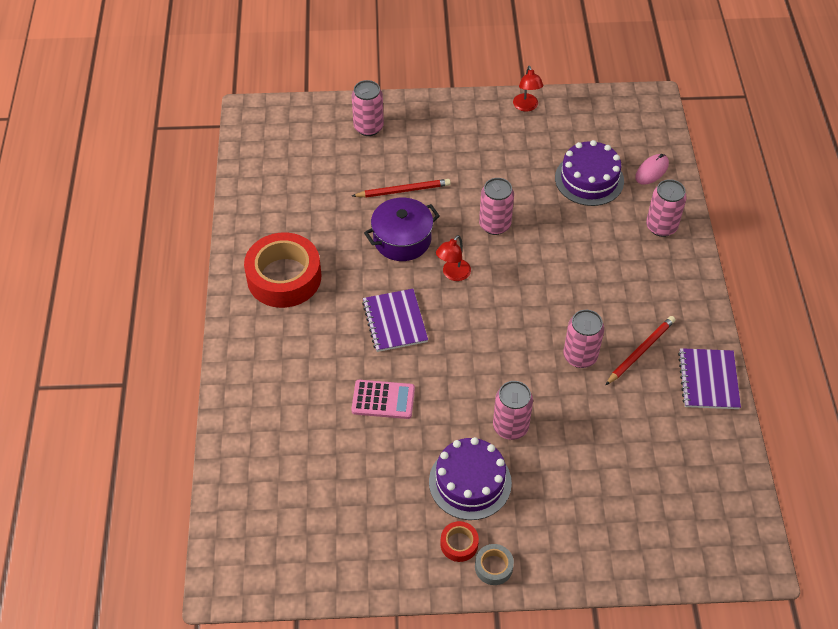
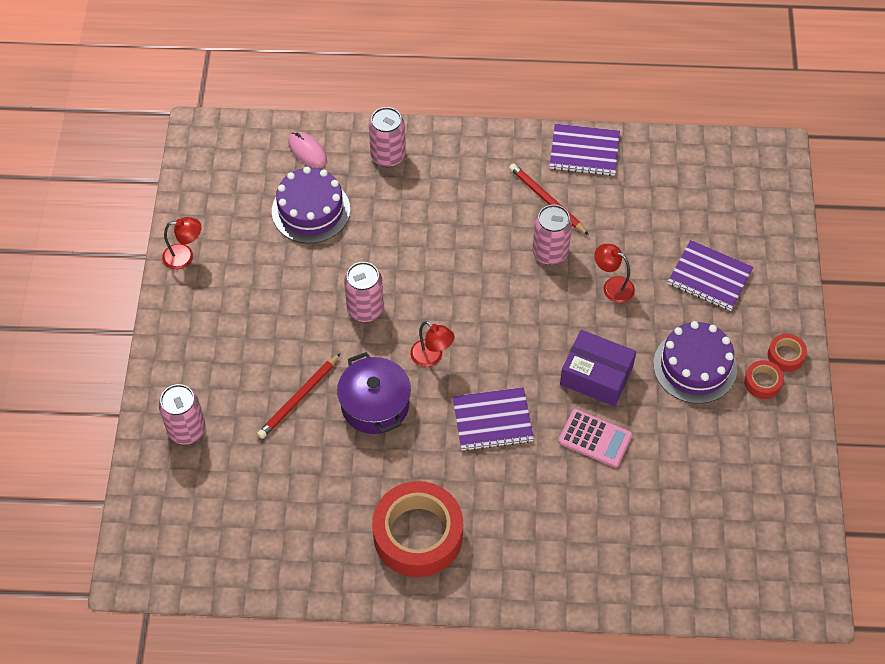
camera: 85 degrees left, 5 degrees up
(383, 400) = (595, 438): pink calculator -> pink calculator turned 105 degrees clockwise
(403, 190) = (299, 398): red pencil -> red pencil turned 135 degrees counterclockwise
(449, 399) = (596, 376): none -> purple box
(493, 567) = (786, 355): grey tape -> red tape
(510, 427) = (632, 324): pink can -> none
(551, 409) = (612, 286): none -> red lamp
(577, 495) = (709, 277): none -> purple notebook

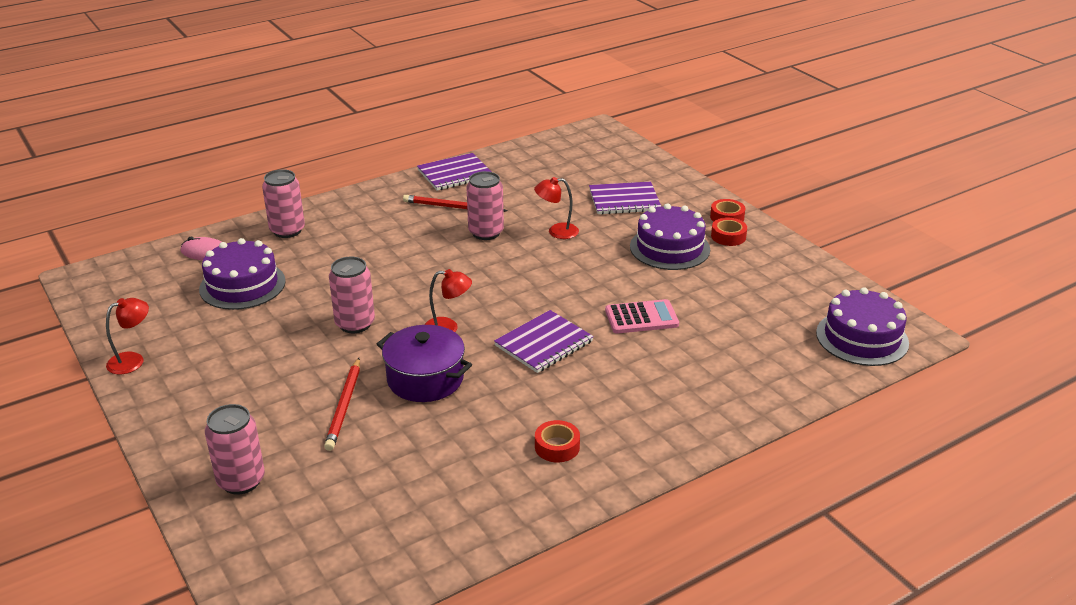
camera: 35 degrees left, 25 degrees down
(418, 535) = (557, 447): red tape -> red tape, size x0.44
(596, 376) = (600, 283): purple box -> none
(760, 576) = (862, 338): none -> purple cake

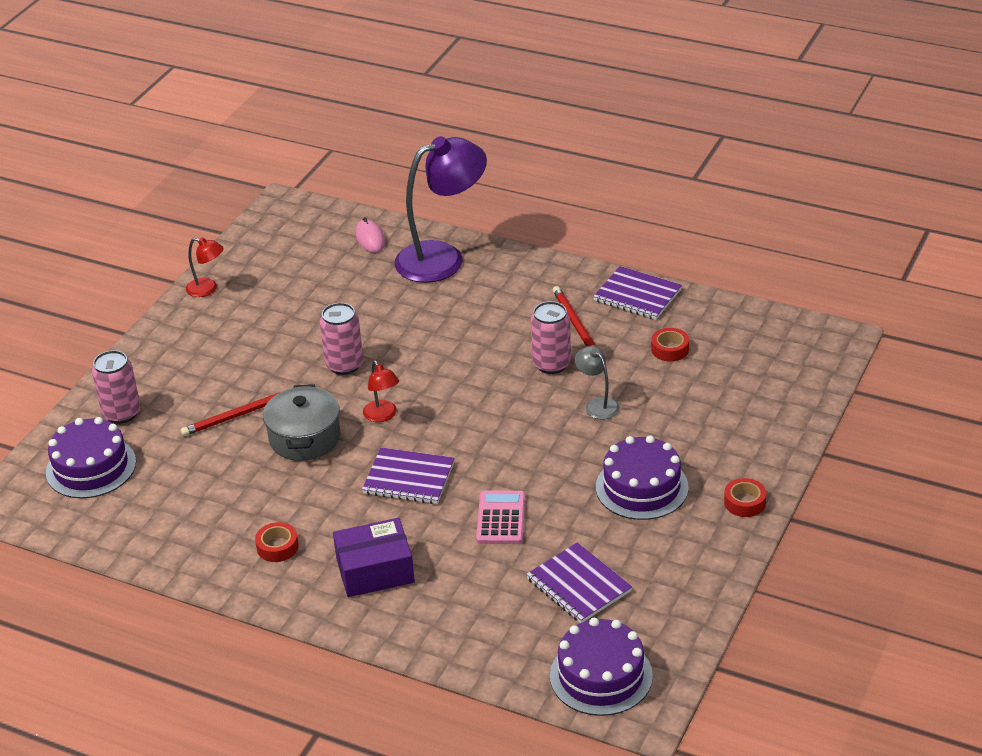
camera: 60 degrees right, 5 degrees up
(242, 285) = (344, 281): purple cake -> purple cake (91, 467)
(287, 230) = (443, 258): pink can -> purple lamp
(425, 379) = (305, 438): purple pot -> grey pot
(556, 231) = (597, 404): red lamp -> grey lamp
(624, 200) = (703, 420): purple notebook -> purple notebook (579, 585)
(641, 318) = (501, 518): pink calculator -> pink calculator turned 135 degrees counterclockwise
(643, 402) = (375, 570): none -> purple box
(728, 236) = (705, 518): red tape -> red tape (670, 349)

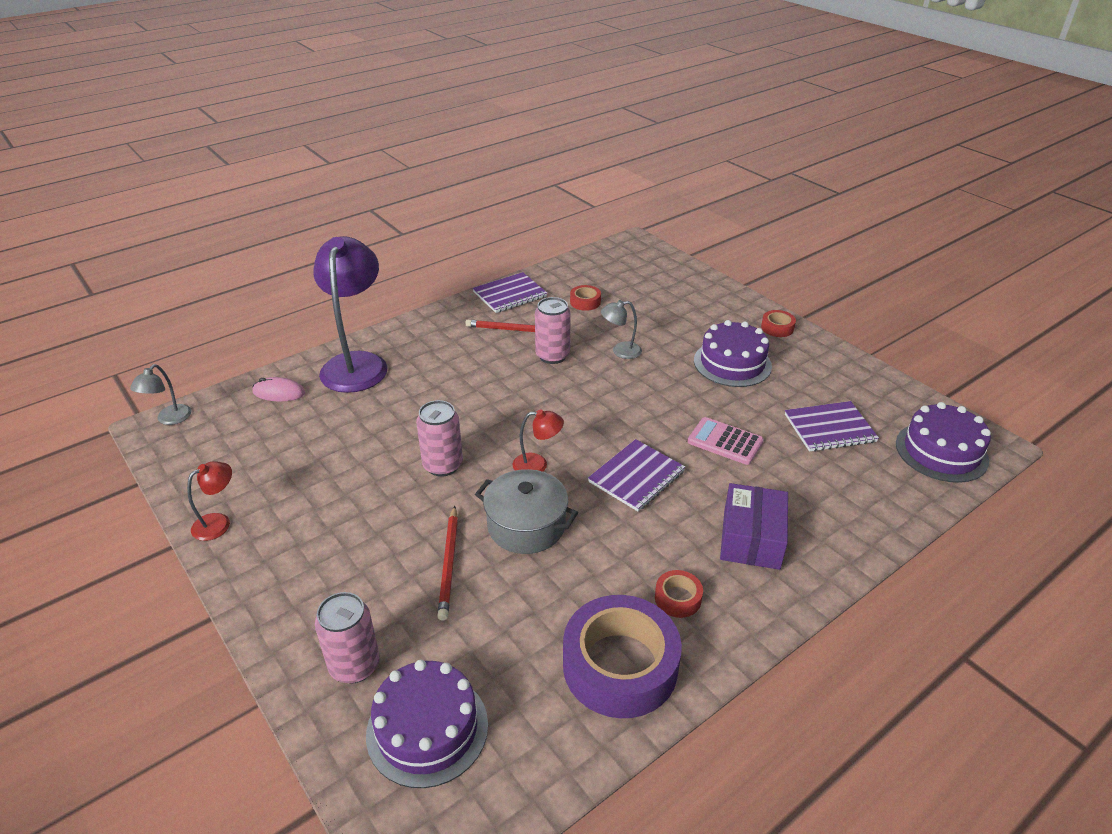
camera: 65 degrees left, 0 degrees up
(192, 537) = (620, 666): none -> purple tape
(297, 205) = (169, 419): none -> grey lamp

